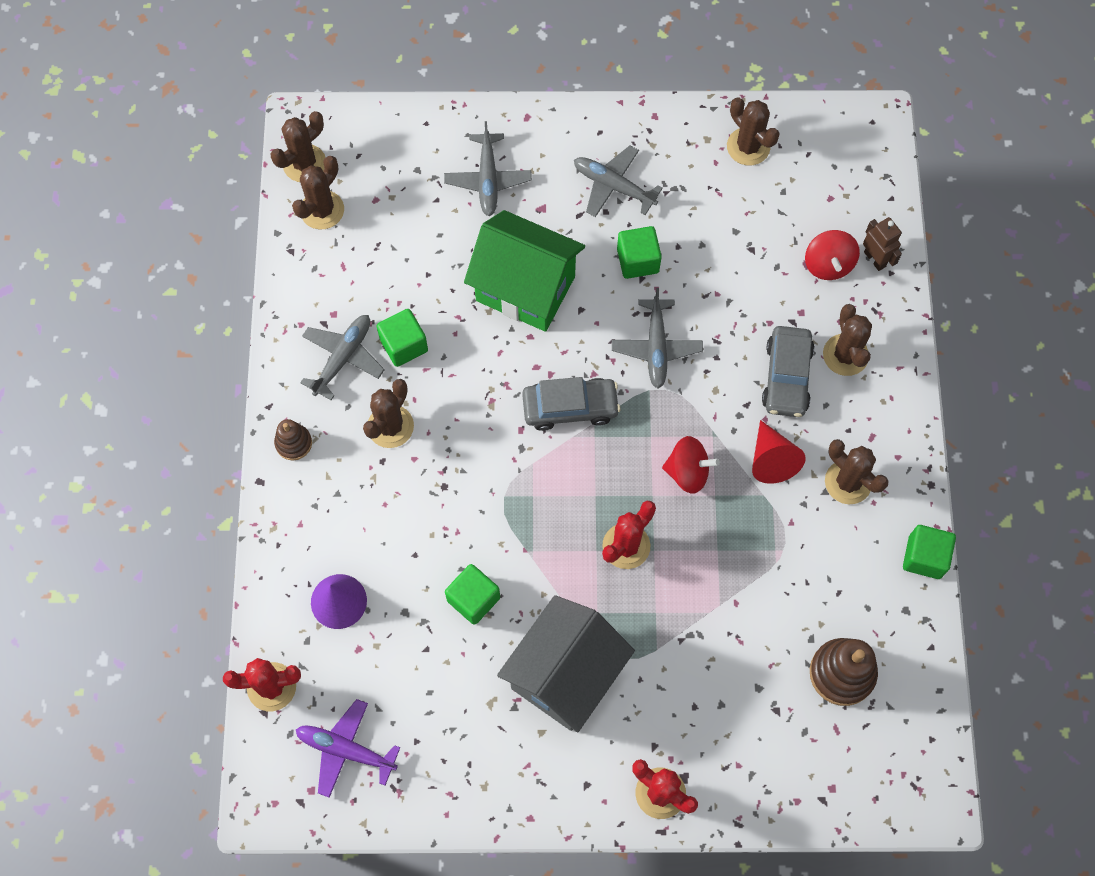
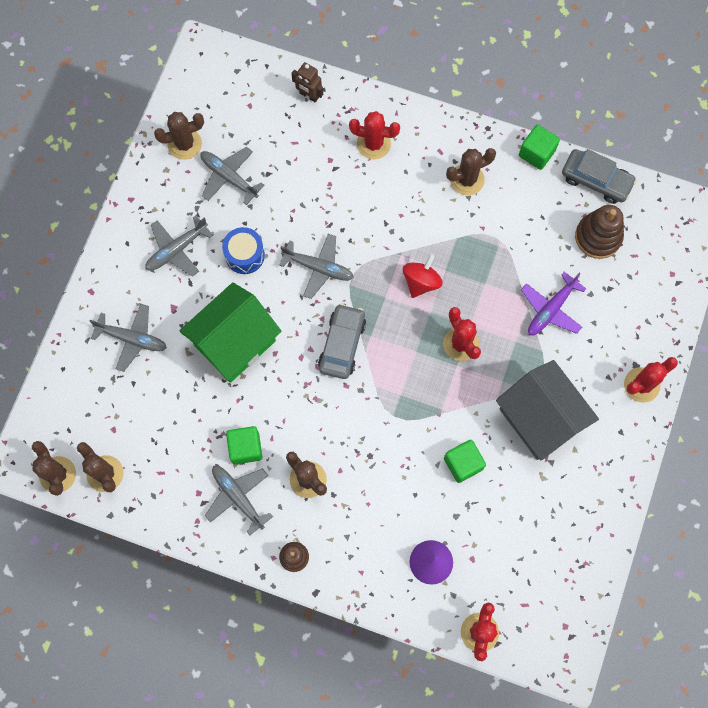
camera: 70 degrees left, 5 degrees up
(346, 750) = (543, 592): purple plane -> purple plane (550, 309)
(637, 261) = (245, 255): green cube -> blue drum
(728, 209) = (229, 177): none -> grey plane
(771, 459) = (432, 222): red cone -> none
(786, 377) = (375, 189): grey car -> grey car (596, 180)
(828, 264) = (300, 127): red spinning top -> none
(845, 355) = (373, 144): brown cactus -> red cactus
(875, 259) = (309, 95): brown robot -> brown robot turned 135 degrees counterclockwise

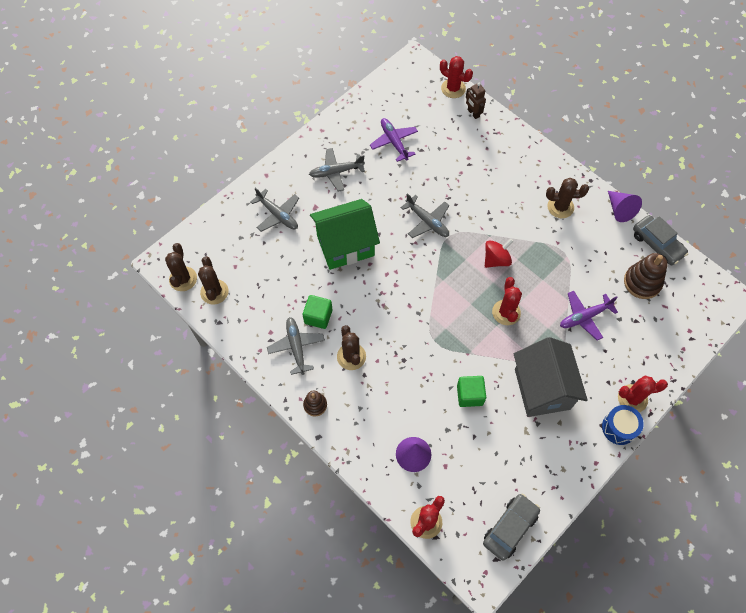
camera: 25 degrees right, 10 degrees down
(184, 144) = (374, 111): brown cactus -> none
(229, 177) = (394, 142): grey plane -> purple plane
(245, 255) = (380, 193): blue drum -> blue drum (619, 428)
(342, 344) = (420, 277): grey car -> grey car (510, 528)
(373, 144) = (504, 159): red cactus -> red cactus (453, 88)
(536, 153) = (619, 210): green cube -> purple cone

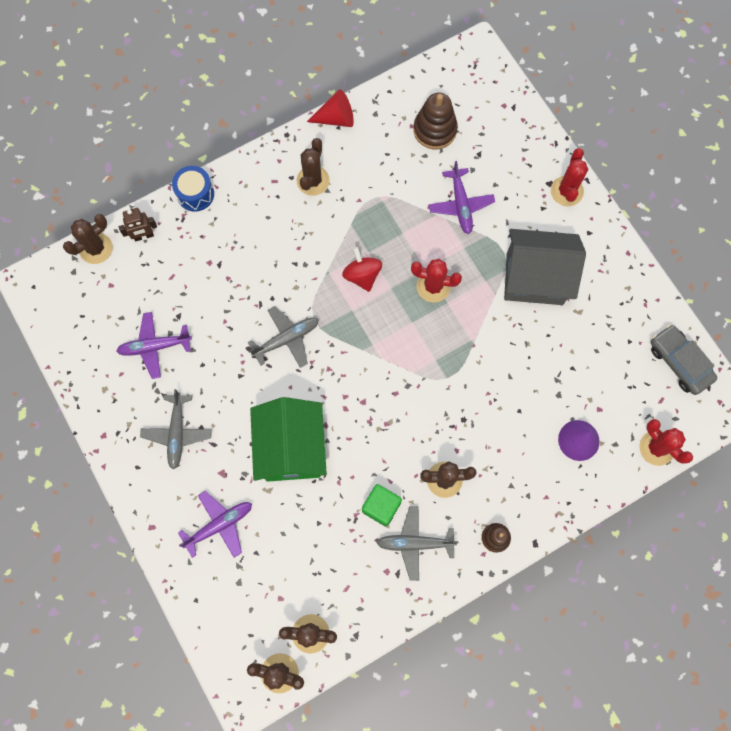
camera: 75 degrees left, 10 degrees up
(278, 215) = (219, 525): grey plane -> purple plane
(453, 88) = (96, 248): red cactus -> brown cactus
(469, 395) = (524, 358): green cube -> none
(619, 210) = (336, 118): purple cone -> red cone
(619, 428) = (596, 216): blue drum -> blue drum (195, 194)
(657, 244) = (392, 96): grey car -> none

